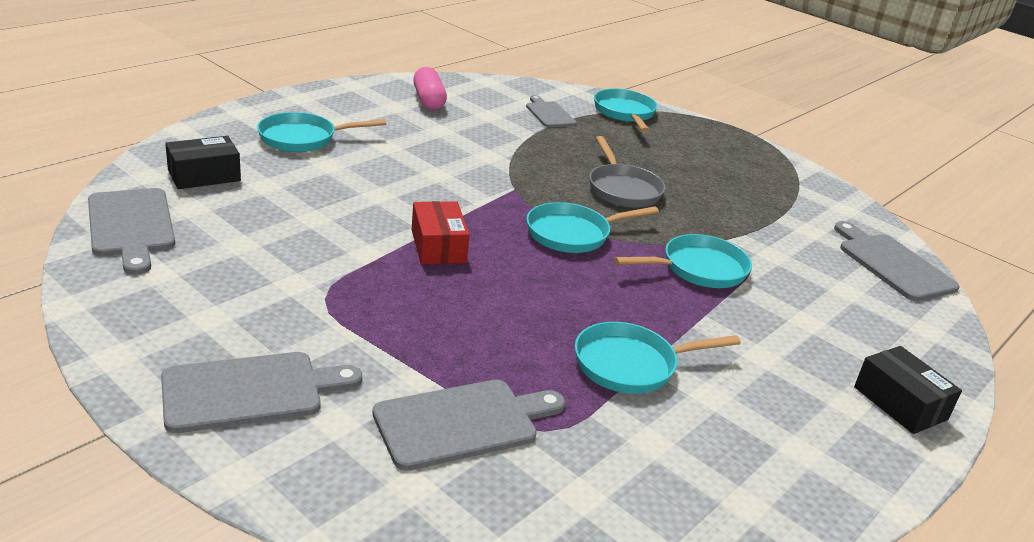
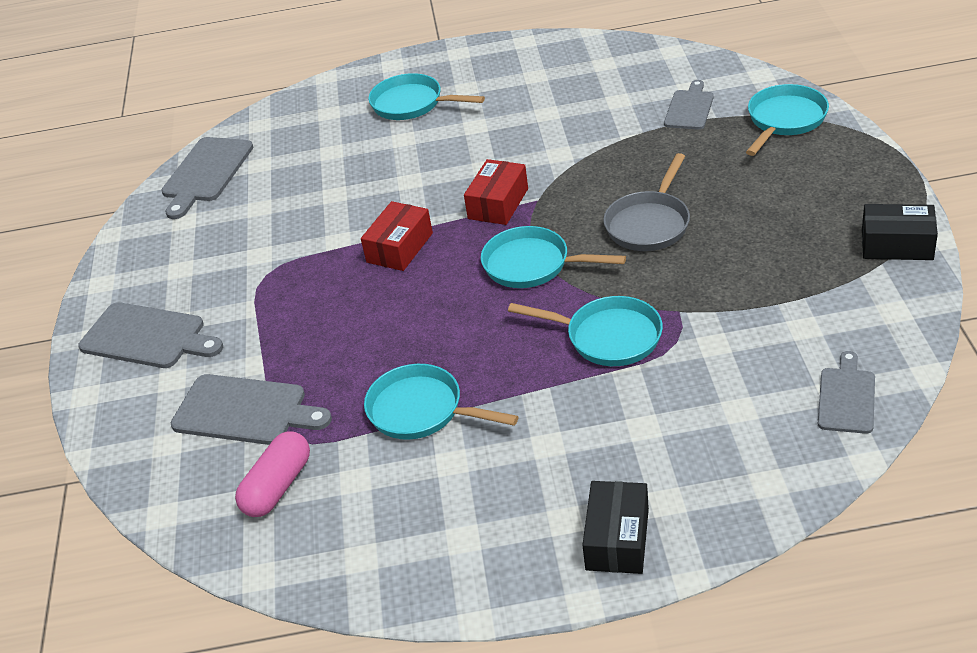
camera: 50 degrees right, 10 degrees up
(204, 175) = (298, 132): black box -> black box (897, 245)
(428, 100) = (578, 72): pink capsule -> pink capsule (277, 486)
(484, 197) = (498, 204): none -> red box
(892, 264) = (846, 397): grey cutting board -> grey cutting board, size x0.64

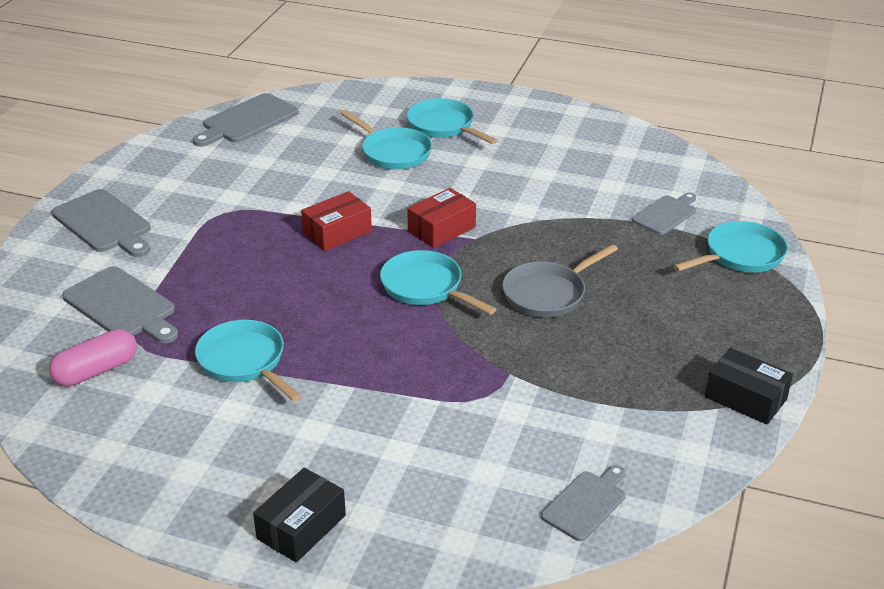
camera: 20 degrees right, 5 degrees down
(608, 337) = (434, 368): turquoise pan -> turquoise pan (393, 152)

